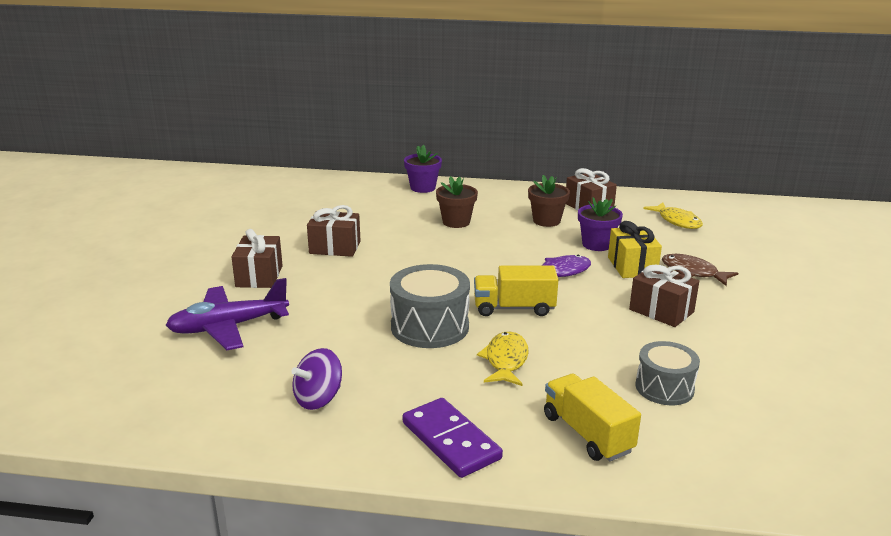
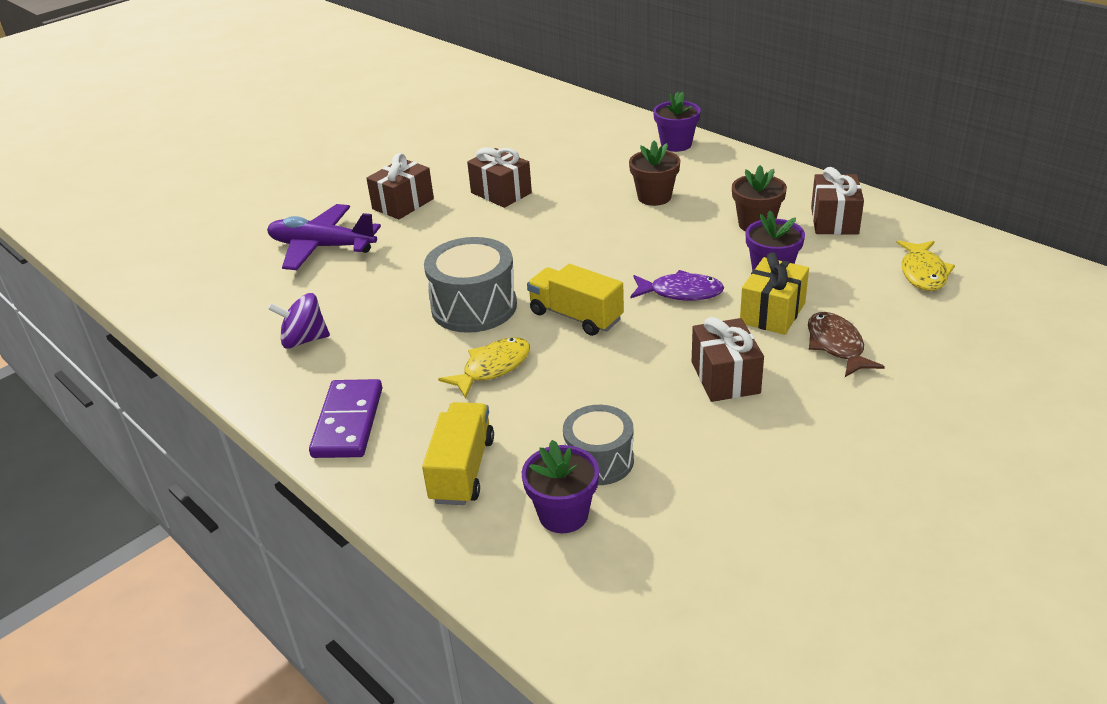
camera: 40 degrees right, 10 degrees up
(694, 429) = (563, 514): none -> purple flower pot

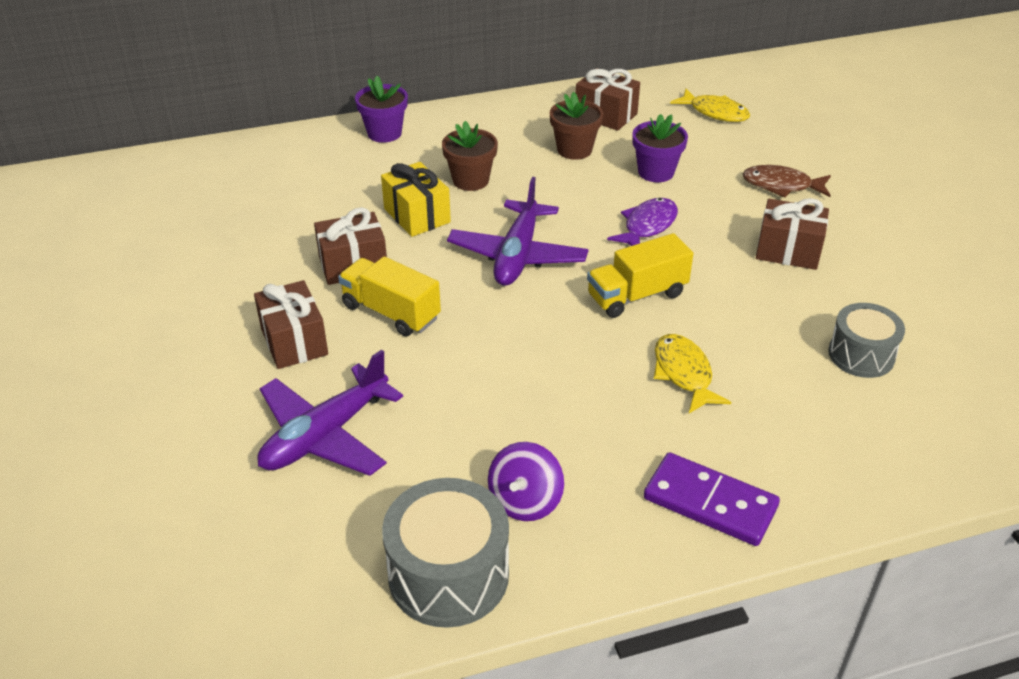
camera: 65 degrees left, 5 degrees up
(462, 470) = (832, 441): yellow truck -> yellow truck (391, 312)
(474, 307) = (566, 353): grey drum -> grey drum (448, 574)
(563, 514) = (922, 398): purple flower pot -> none
(576, 248) = (517, 255): none -> purple plane
(772, 313) = (715, 195): yellow gift -> yellow gift (417, 215)

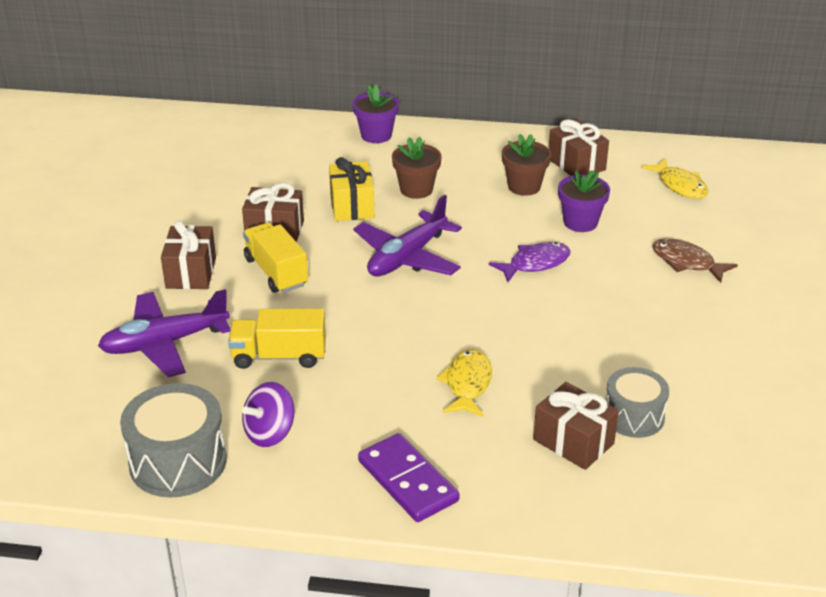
camera: 25 degrees right, 5 degrees down
(637, 295) = (479, 315): yellow truck -> yellow truck (279, 356)
(788, 251) = (643, 317): brown gift -> brown gift (573, 441)

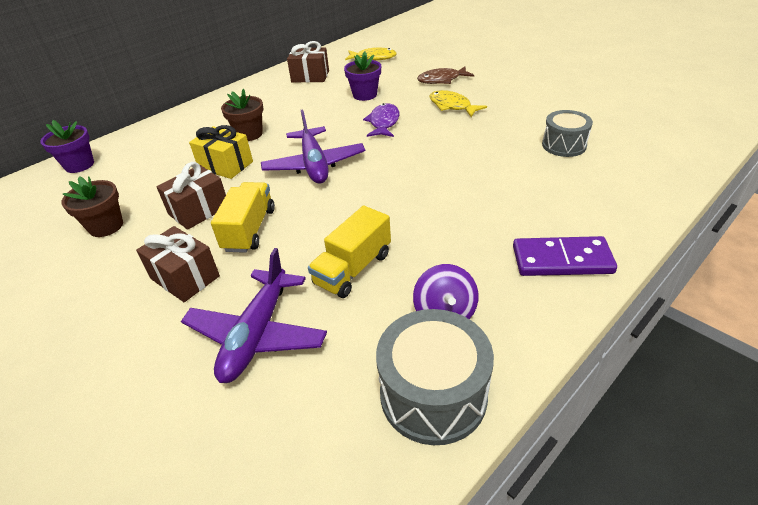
camera: 50 degrees left, 5 degrees up
(276, 272) = (249, 229): yellow truck -> yellow truck turned 90 degrees clockwise
(376, 135) = (168, 127): purple flower pot -> purple flower pot (79, 165)
(467, 384) = (476, 192): yellow fish -> yellow fish (452, 106)
(524, 186) = (305, 98): brown flower pot -> brown flower pot (106, 226)
(573, 441) = (571, 174): brown gift -> none

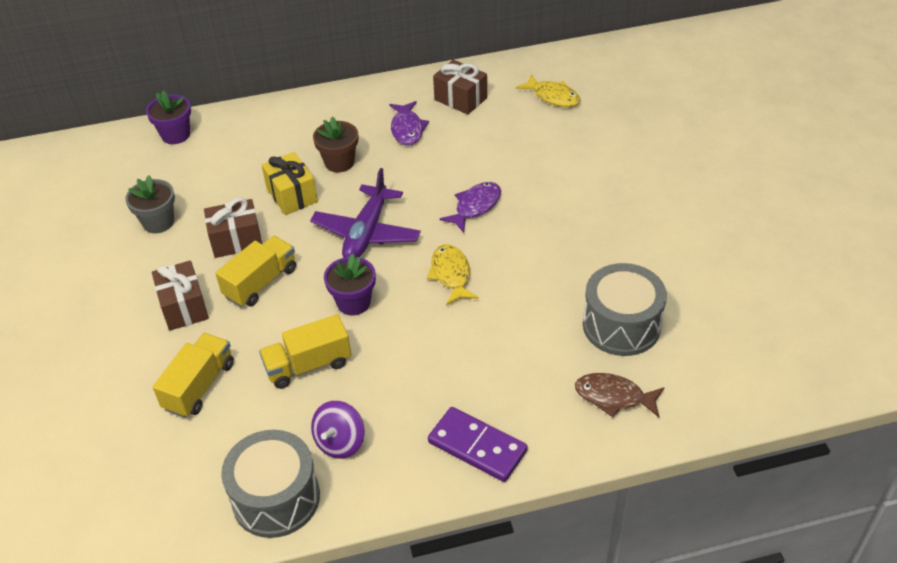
camera: 30 degrees right, 5 degrees up
(106, 226) = (158, 222): brown flower pot -> grey flower pot
(257, 334) = (199, 386): purple plane -> yellow truck
(286, 101) = (407, 129): none -> purple fish
(365, 95) = (492, 155): purple flower pot -> purple flower pot (353, 302)
(442, 80) = (593, 169): brown fish -> brown fish (614, 397)
(452, 106) = (565, 215): yellow fish -> yellow fish (451, 274)
(564, 145) = (621, 325): grey drum -> grey drum, size x1.53

